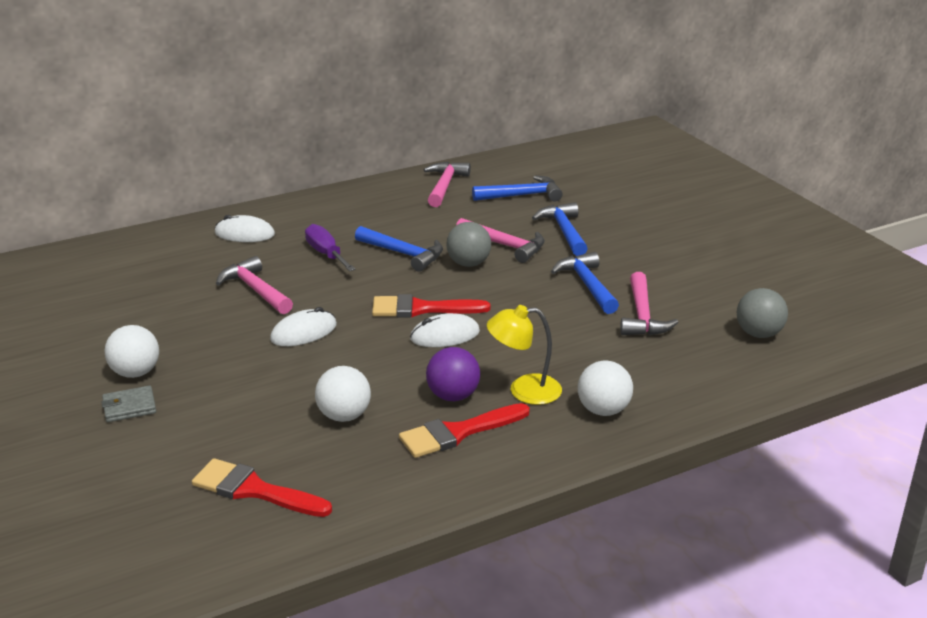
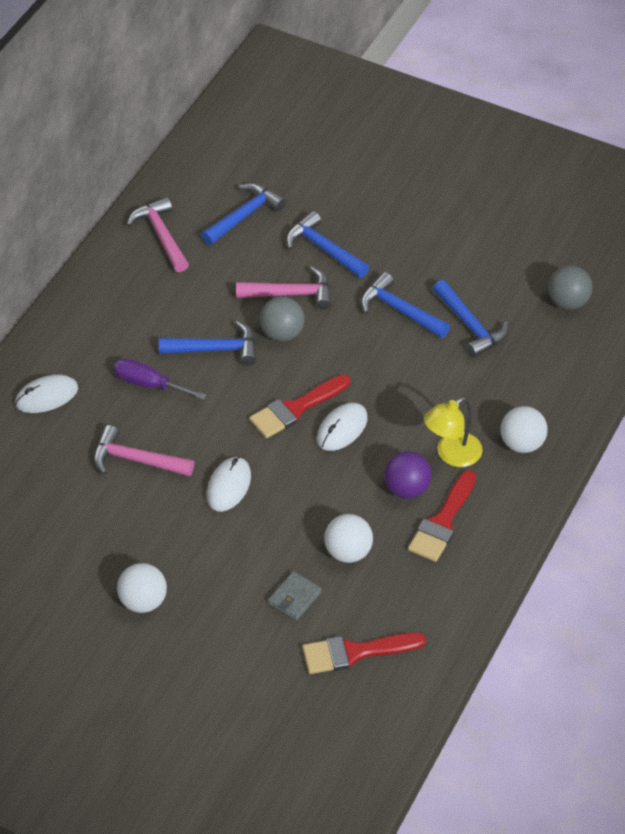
camera: 35 degrees left, 20 degrees up
(129, 407) = (179, 635): grey wallet -> grey wallet (294, 598)
(642, 316) = (470, 326): pink hammer -> blue hammer

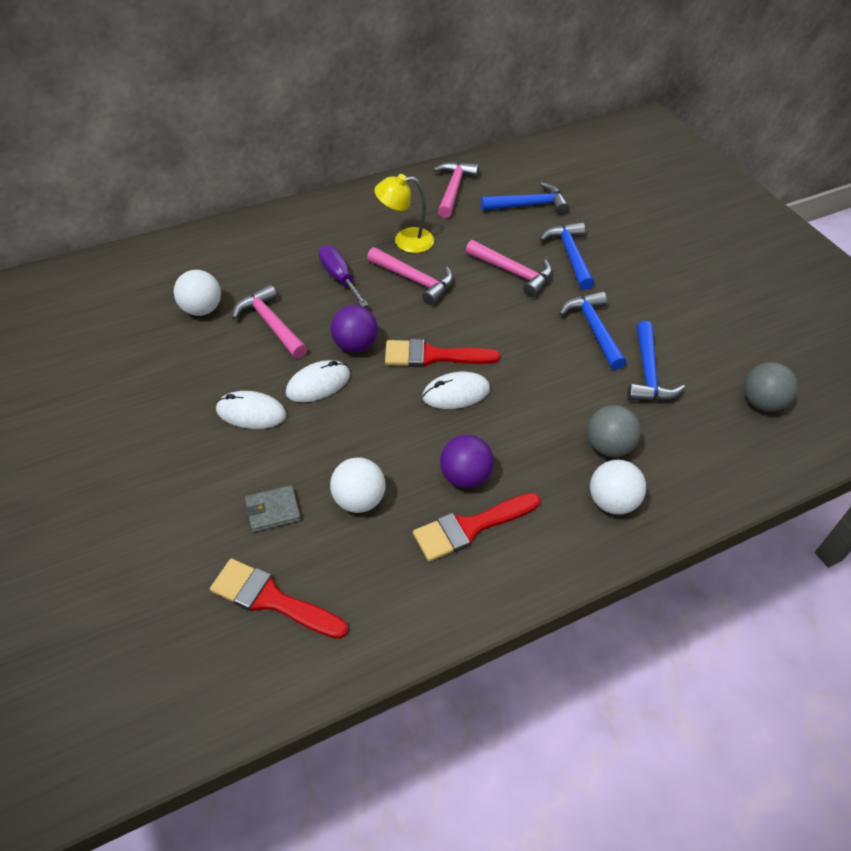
camera: 35 degrees right, 0 degrees up
(46, 396) = (260, 247): white mouse -> white mouse (251, 412)
(143, 601) = (155, 433): white ball -> white ball (201, 309)
(215, 349) = (414, 280): blue hammer -> pink hammer
(225, 437) = (355, 345): none -> purple ball
(282, 333) = (478, 296): grey ball -> grey ball (608, 446)
(451, 455) = (534, 472): yellow lamp -> yellow lamp (405, 240)

